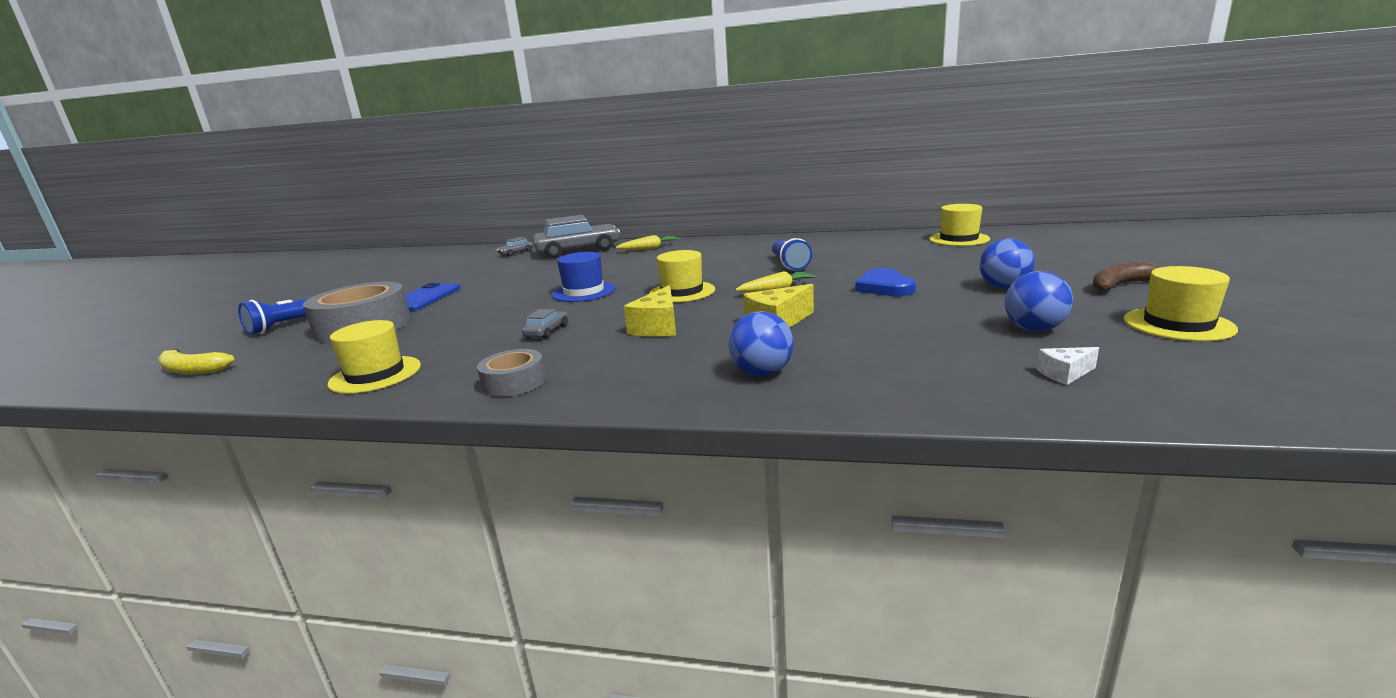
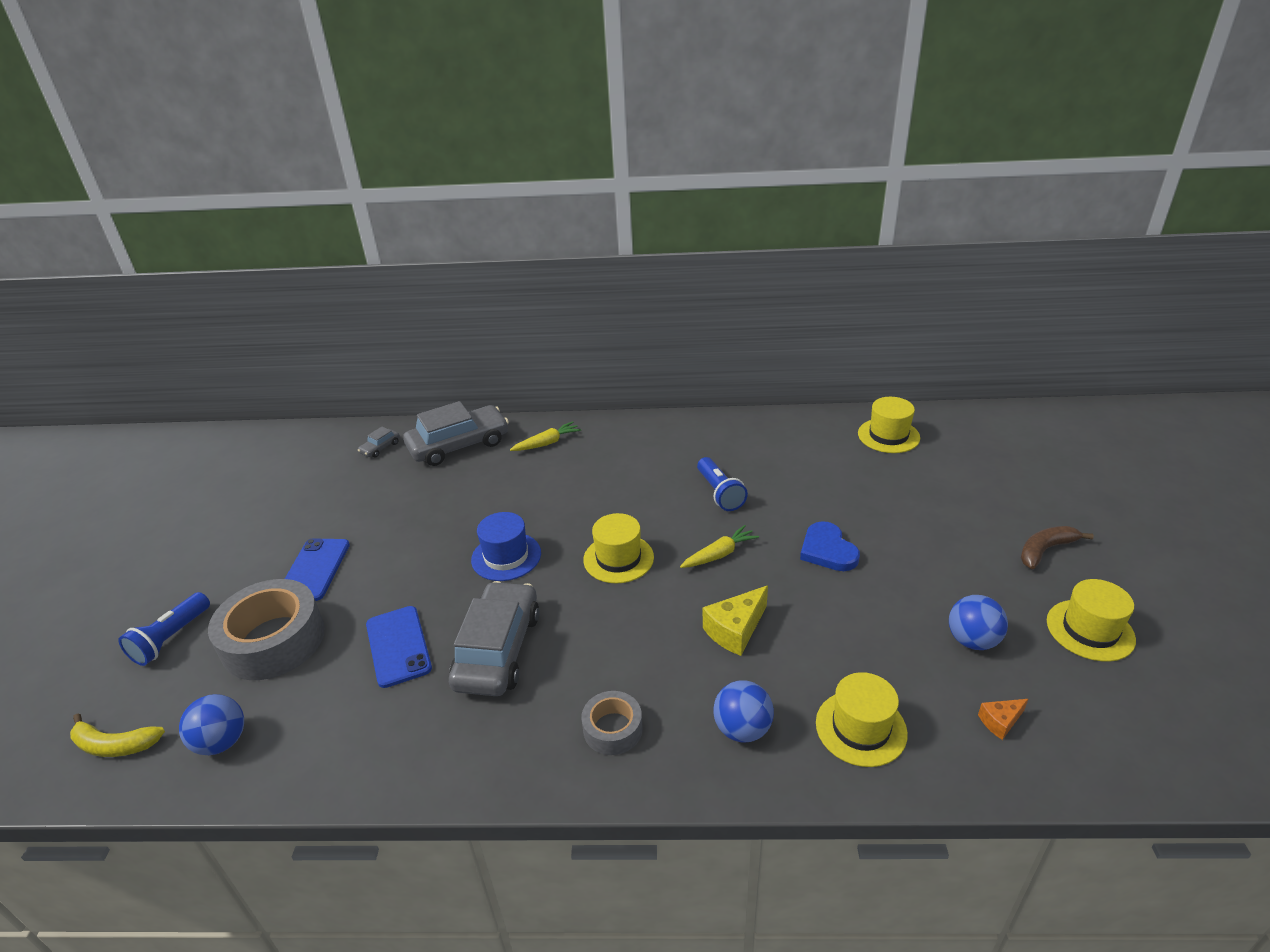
camera: 10 degrees left, 15 degrees up
(375, 375) = (345, 746): yellow hat -> yellow hat (861, 728)
(462, 329) = (398, 646): none -> blue phone
(514, 382) = (504, 756): grey tape -> grey tape (613, 729)
(547, 331) = (498, 650): grey car -> grey car, size x2.36
(658, 327) = (616, 639): yellow cheese -> none
(1003, 287) = (941, 553): blue ball -> blue ball (222, 742)
(1065, 374) = (1000, 722): white cheese -> orange cheese

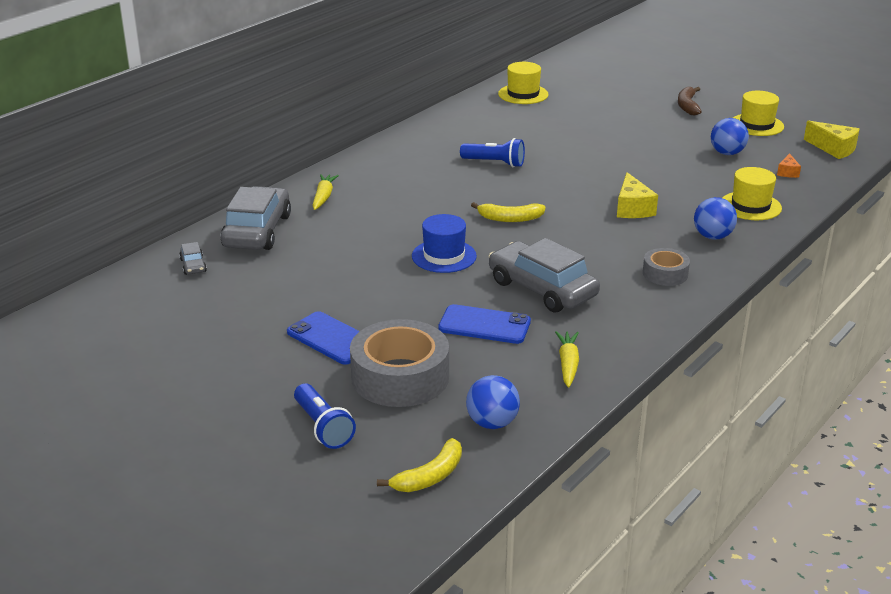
camera: 55 degrees left, 5 degrees down
(618, 558) = (510, 219): yellow hat -> yellow banana
(719, 554) = (557, 187): yellow carrot -> yellow carrot (568, 364)
(827, 550) = (602, 156): blue heart -> none
(1140, 739) = (833, 149): none -> yellow cheese

